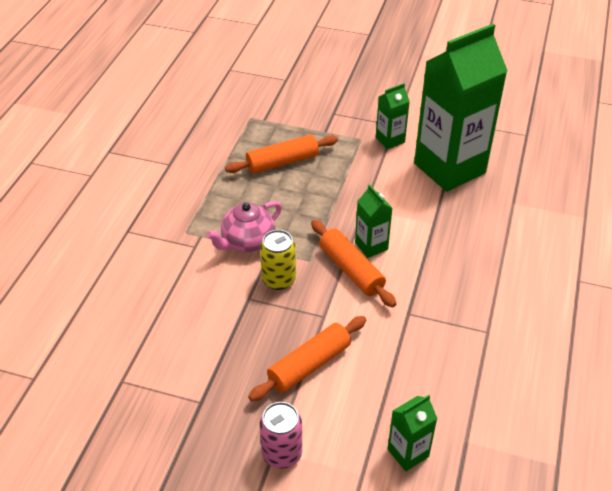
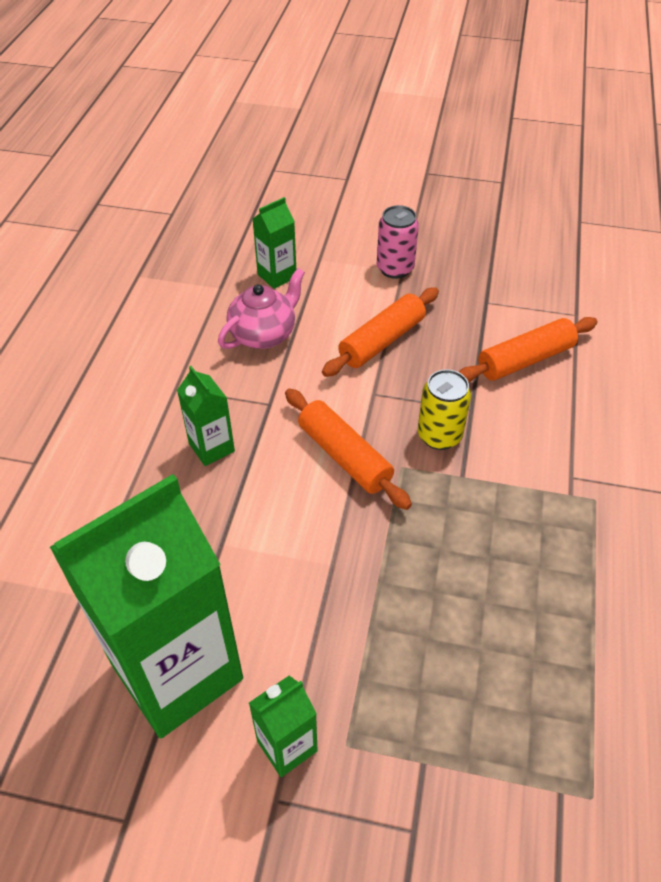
camera: 175 degrees right, 5 degrees up
(247, 242) = (499, 489): pink teapot -> pink teapot (264, 334)
(282, 162) = (489, 662): orange rolling pin -> orange rolling pin (525, 360)
(371, 246) = (318, 495): green carton -> green carton (211, 447)

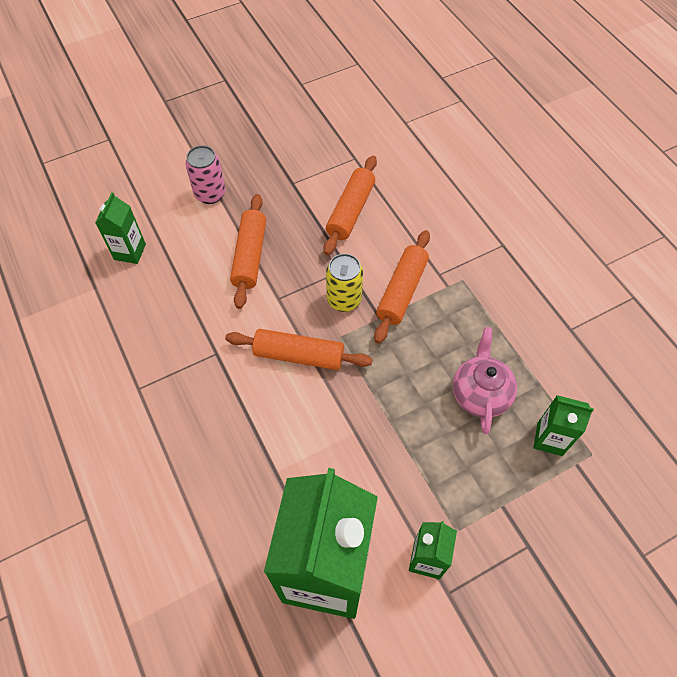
camera: 40 degrees left, 10 degrees up
(211, 447) = (206, 412): green carton -> green carton (549, 439)
(264, 334) = (163, 304): pink teapot -> pink teapot (480, 393)
(511, 466) = (401, 291): none -> orange rolling pin

